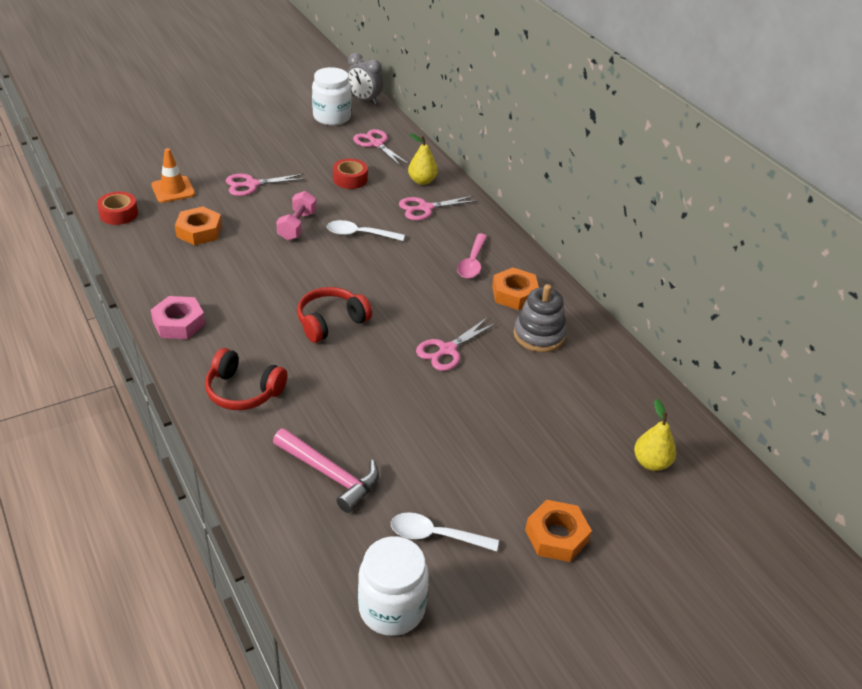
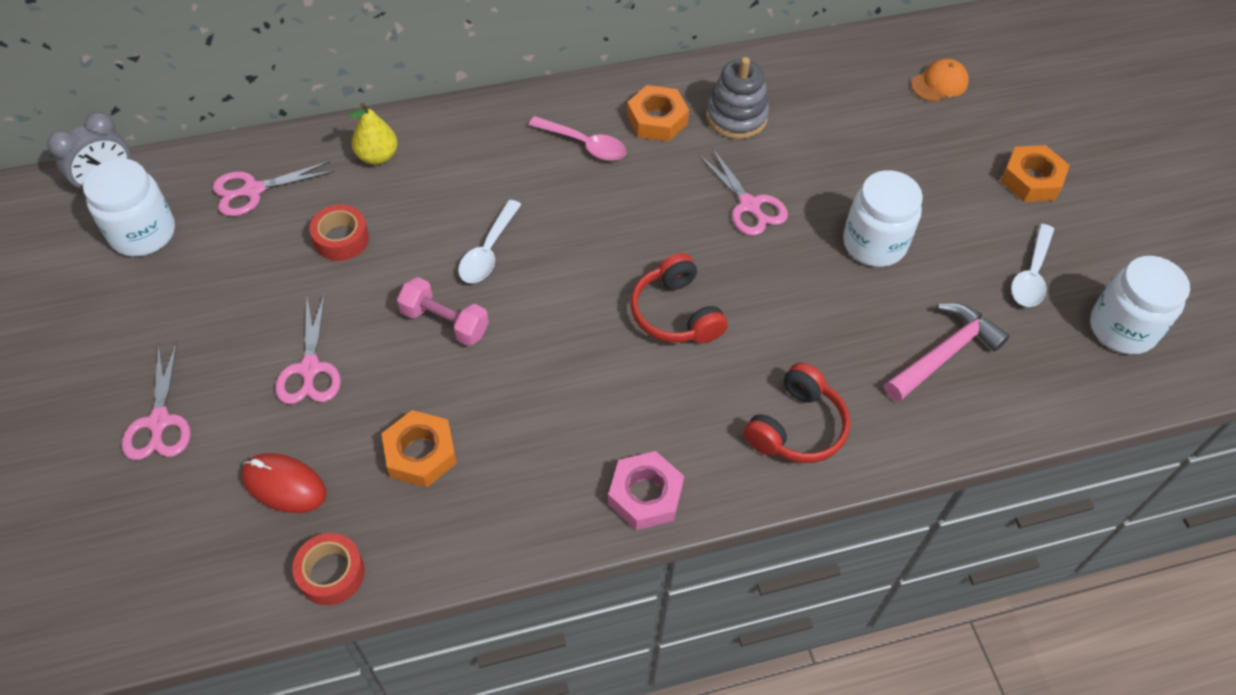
camera: 75 degrees left, 15 degrees up
(173, 190) = (284, 485): orange traffic cone -> red mouse
(425, 208) = (447, 166): pink scissors -> pink scissors (159, 422)
(434, 425) = (874, 244): none -> white jar
(651, 462) = (939, 83): yellow pear -> orange cap

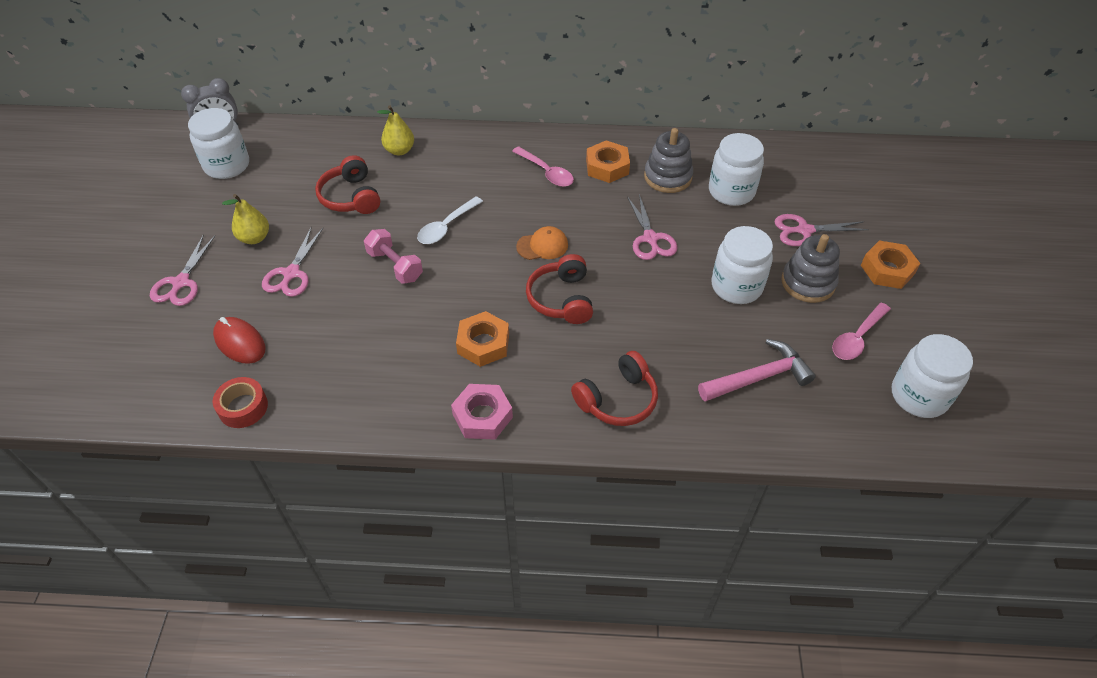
camera: 20 degrees right, 5 degrees down
(234, 331) = (254, 238): none -> yellow pear
(253, 190) = (308, 154): pink scissors -> pink scissors (804, 230)
(341, 239) = (351, 197): red tape -> red headphones
(421, 453) = (338, 346): orange nut -> orange nut (483, 343)
(819, 119) = (731, 191): none -> white jar
(939, 83) = (839, 186): orange cap -> orange cap (542, 246)
(952, 218) = (808, 283): none -> grey stacking toy
(1031, 275) = (857, 338): white spoon -> pink spoon

